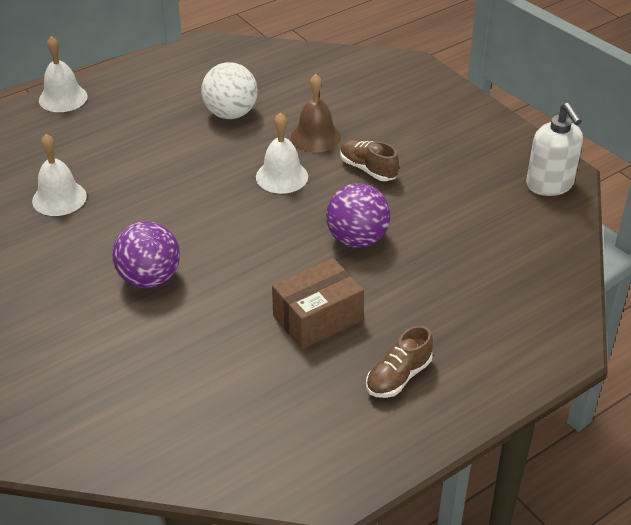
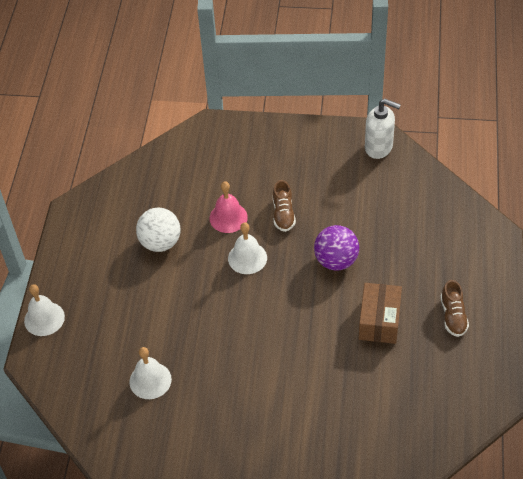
camera: 45 degrees left, 10 degrees up
(149, 278) = (272, 378): purple ball -> none
(315, 137) = (228, 217): brown bell -> pink bell
(368, 169) = (283, 214): brown shoe -> brown shoe turned 90 degrees counterclockwise

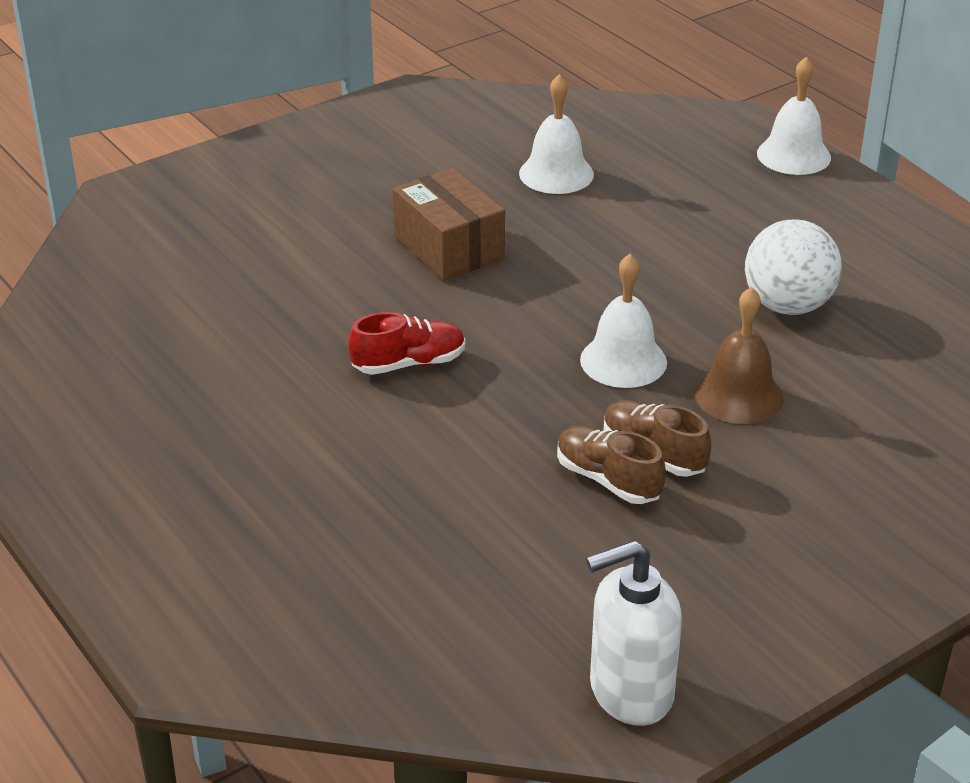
camera: 135 degrees right, 15 degrees down
(228, 217) = (739, 395): pink bell -> brown bell
(323, 309) = (409, 364): none -> red shoe
(336, 261) = (468, 438): purple ball -> none
(379, 321) = (295, 397): brown box -> brown box (449, 247)
(453, 316) = (165, 471): brown shoe -> brown shoe (608, 480)

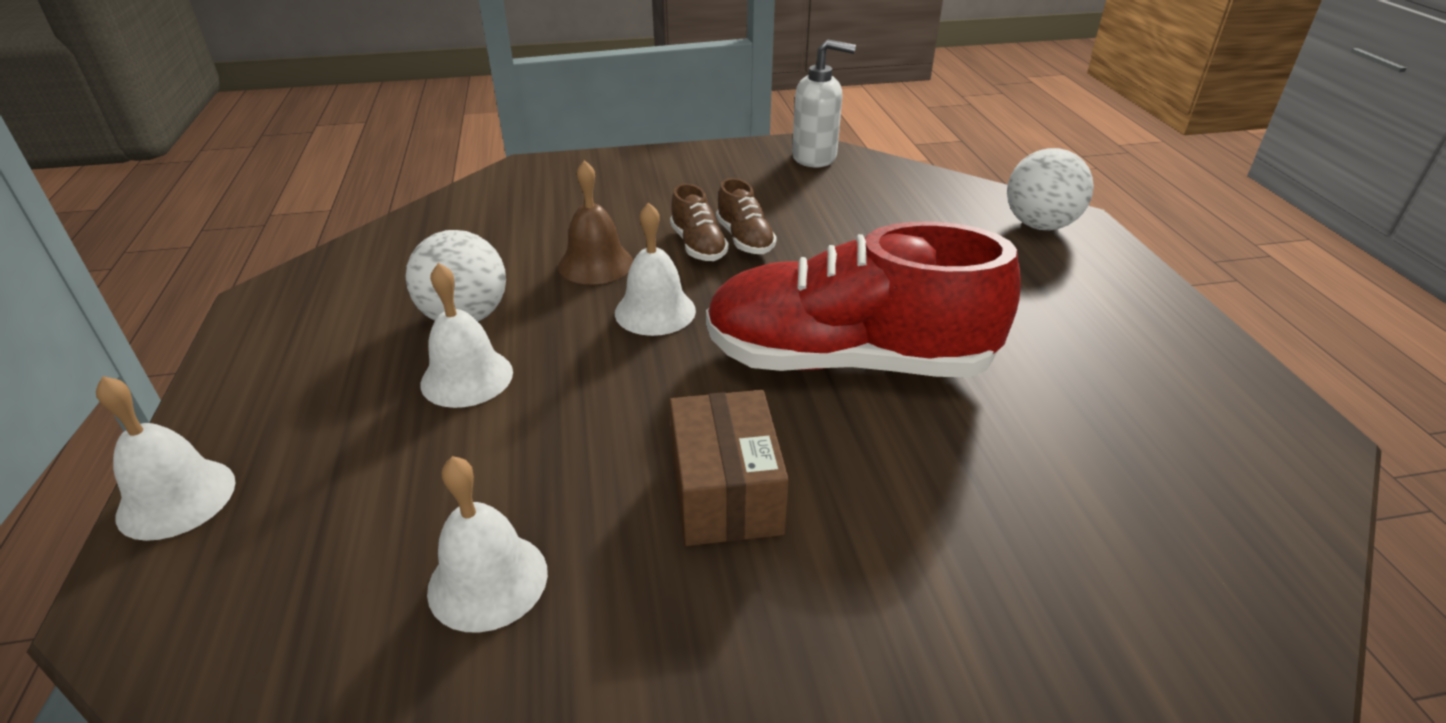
camera: 155 degrees left, 0 degrees up
(236, 629) = (1039, 225): none -> white ball
(409, 364) = (848, 361): red shoe -> red shoe, size x2.42
(716, 262) = (467, 377): none -> white bell

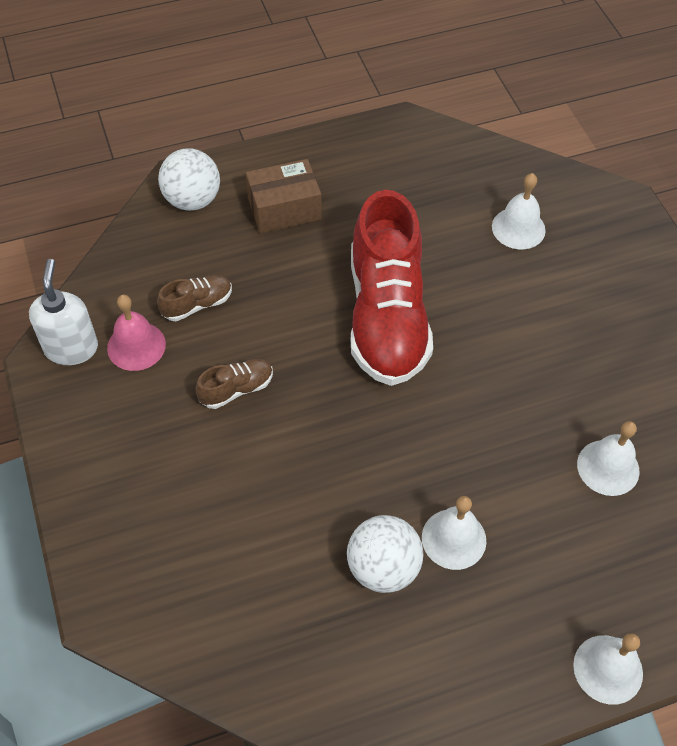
camera: 100 degrees left, 20 degrees up
(596, 264) = (290, 492): brown bell -> none
(655, 311) = (351, 435): white bell -> white bell (518, 228)
(698, 246) = (251, 421): brown shoe -> brown shoe (197, 304)
(725, 492) = (516, 369): brown box -> brown box (284, 209)
(813, 187) = (136, 346): none -> pink bell

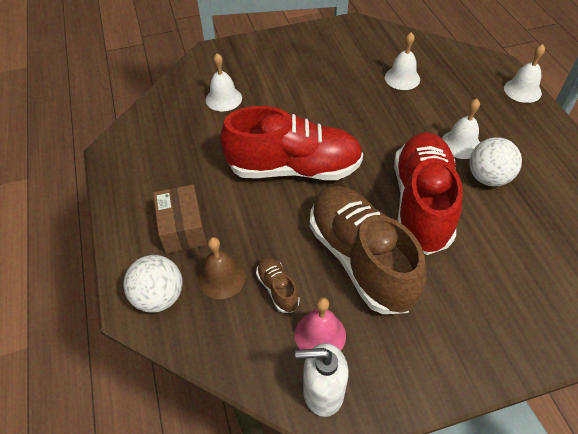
camera: 85 degrees left, 5 degrees down
(214, 251) = (222, 277): none -> brown bell
(236, 389) = (360, 259): brown shoe -> brown shoe, size x2.42
(328, 468) = (421, 204): none -> red shoe

